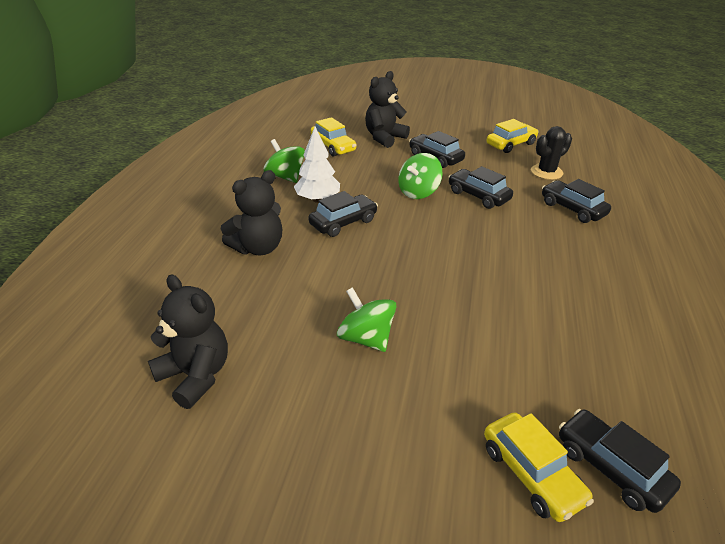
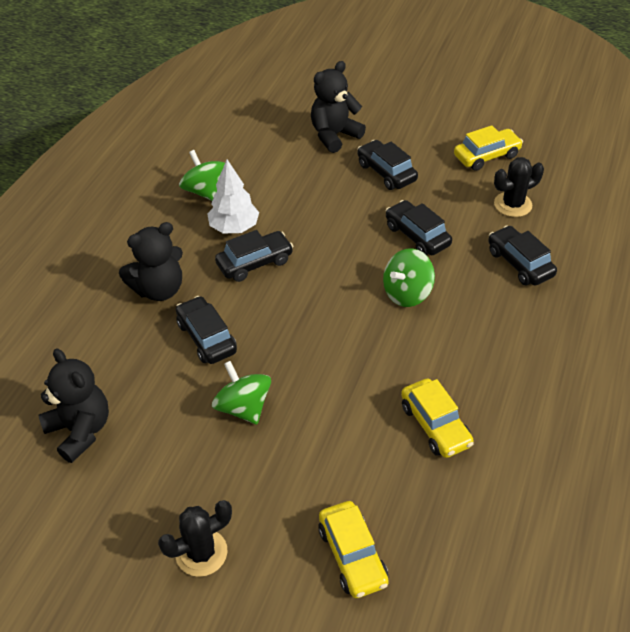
camera: 10 degrees right, 10 degrees up
(333, 146) = (269, 146): yellow car -> yellow car (435, 425)
(359, 492) = (201, 552): none -> black cactus
(418, 192) = (349, 225): green spinning top -> green spinning top (407, 293)
(610, 467) = (425, 559): black car -> black car (206, 337)

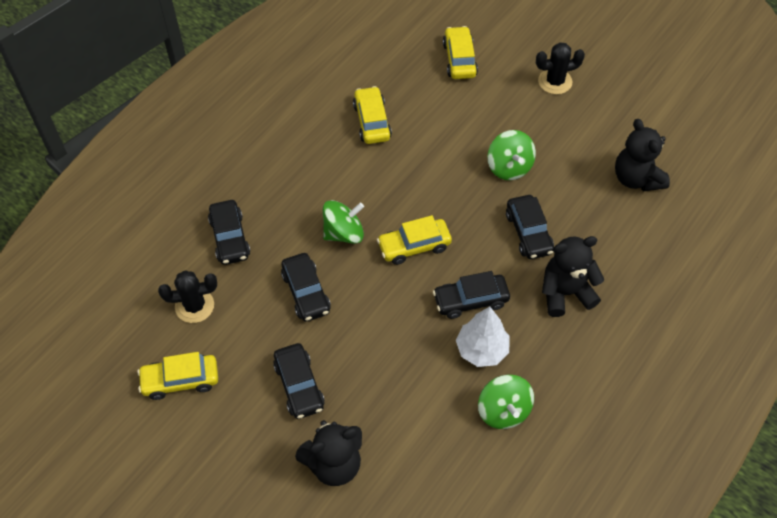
camera: 165 degrees left, 10 degrees up
(328, 297) = (414, 246): none -> yellow car

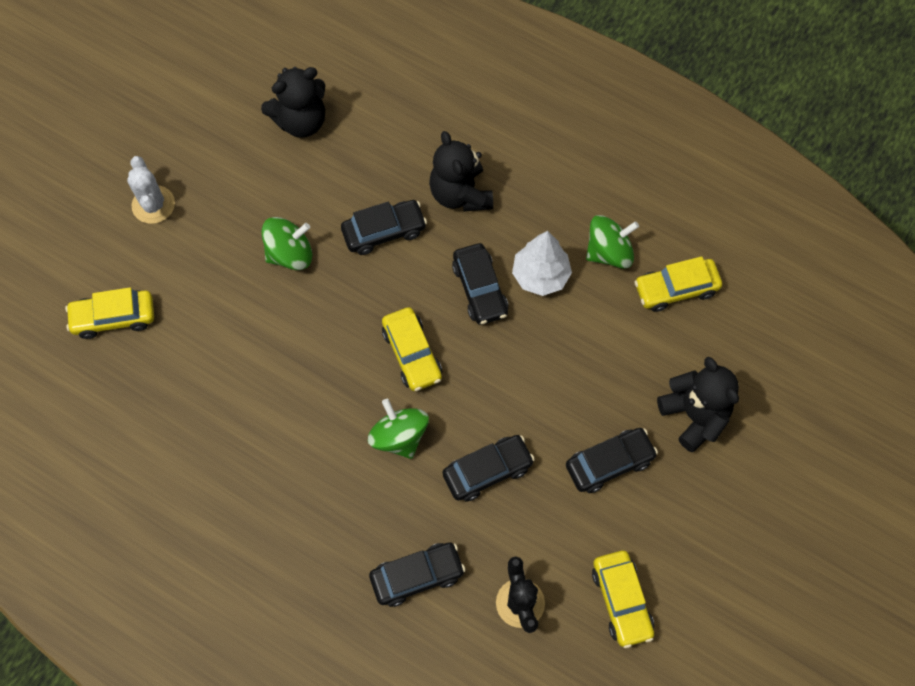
camera: 95 degrees left, 10 degrees up
(372, 121) = (222, 419): yellow car -> yellow car (676, 289)
(555, 81) = (153, 205): black cactus -> white cactus

